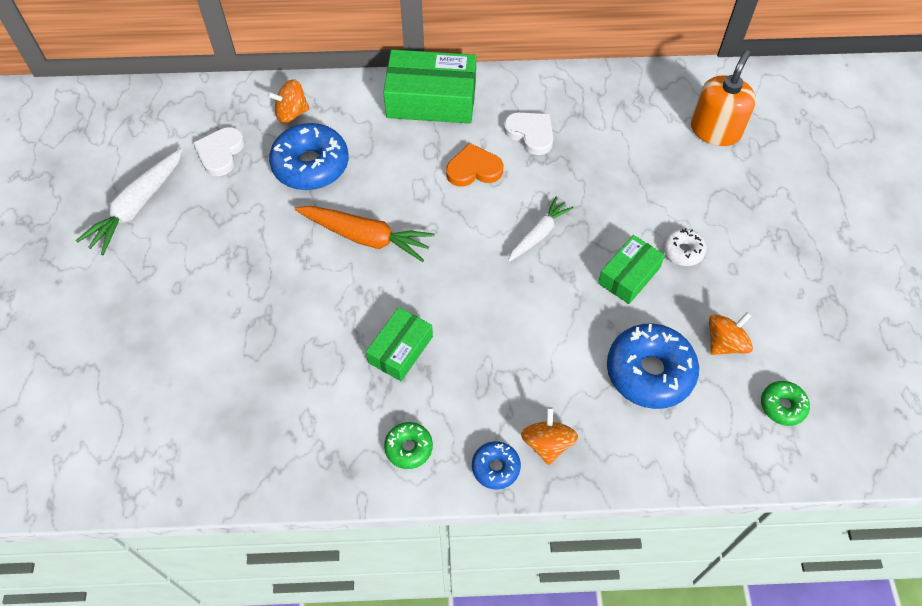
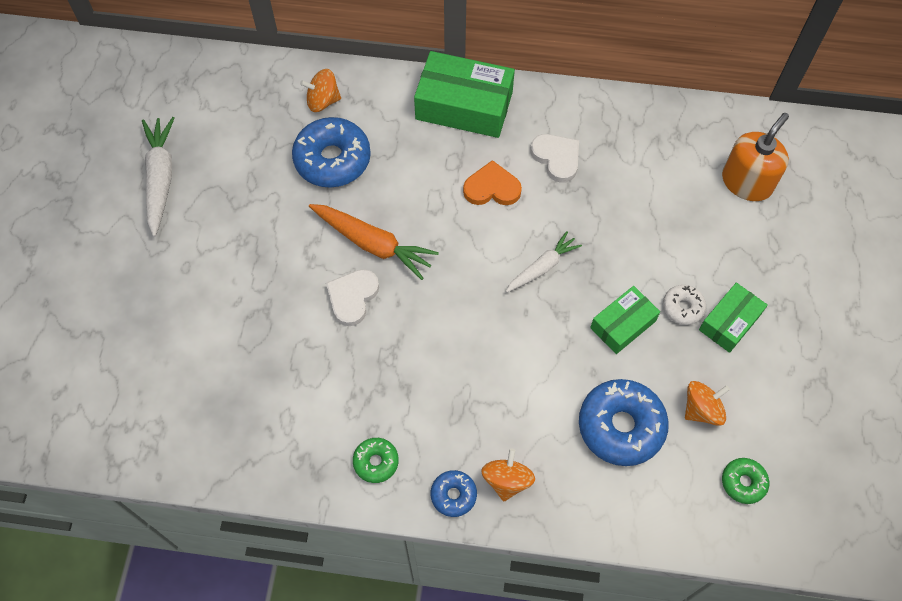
camera: 10 degrees right, 5 degrees up
(137, 207) = (160, 178): white carrot -> white carrot turned 135 degrees clockwise
(220, 153) = (247, 133): white heart -> white heart (352, 297)
(400, 349) = (386, 364): green box -> green box (729, 322)

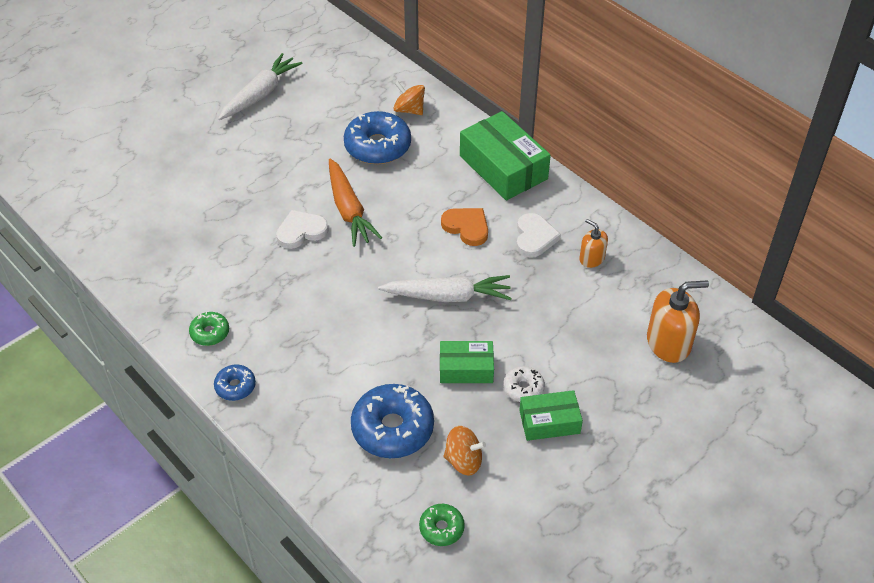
camera: 40 degrees right, 15 degrees down
(507, 480) = (279, 403): orange spinning top -> none
(542, 267) = (448, 296): white carrot -> white carrot, size x1.55
(619, 145) = (591, 258): none -> orange soap dispenser

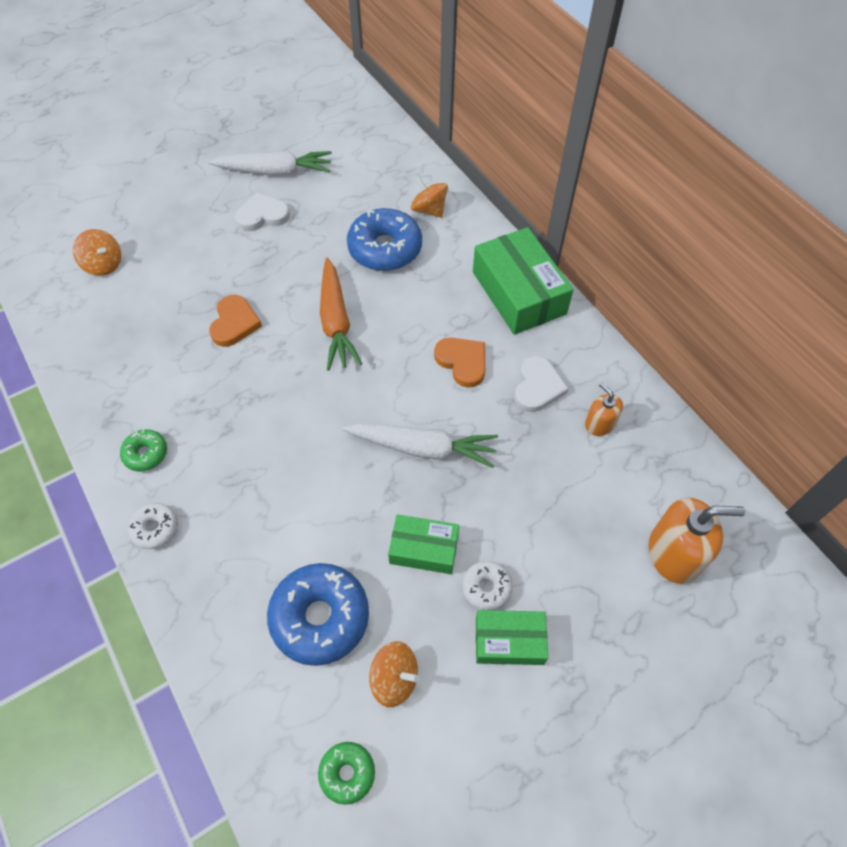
camera: 10 degrees right, 10 degrees up
(124, 190) = (104, 264): none -> orange spinning top
(235, 386) = (155, 529): blue donut -> white donut
(259, 222) = (234, 323): none -> orange heart
(260, 94) = (275, 171): white carrot -> white carrot turned 45 degrees clockwise
(301, 231) = (277, 341): white heart -> white heart (262, 215)

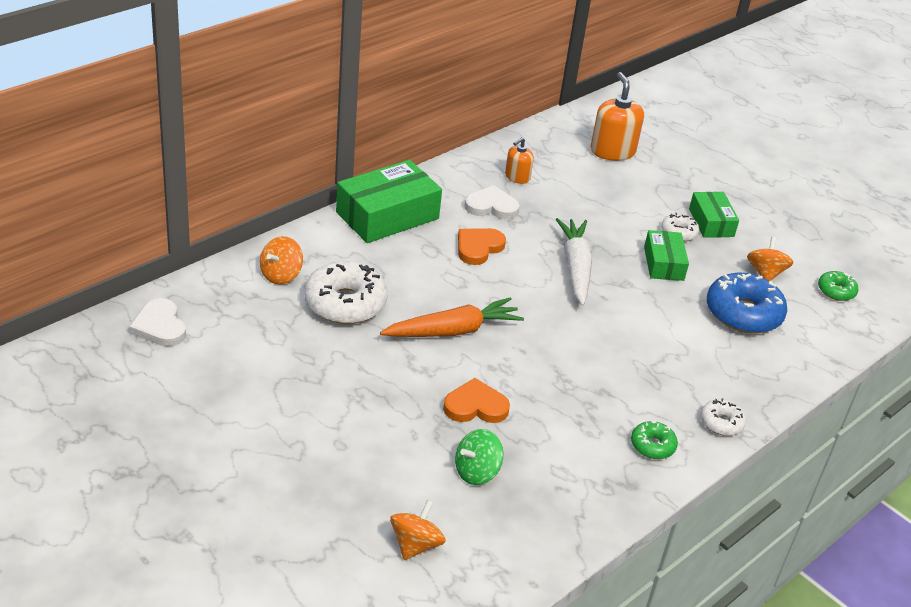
camera: 105 degrees left, 20 degrees down
(160, 312) = (476, 471): none -> green spinning top
(262, 215) = (307, 407): white heart -> white heart (160, 326)
(275, 171) = (226, 406): white carrot -> none
(385, 249) = (345, 303): blue donut -> white donut

